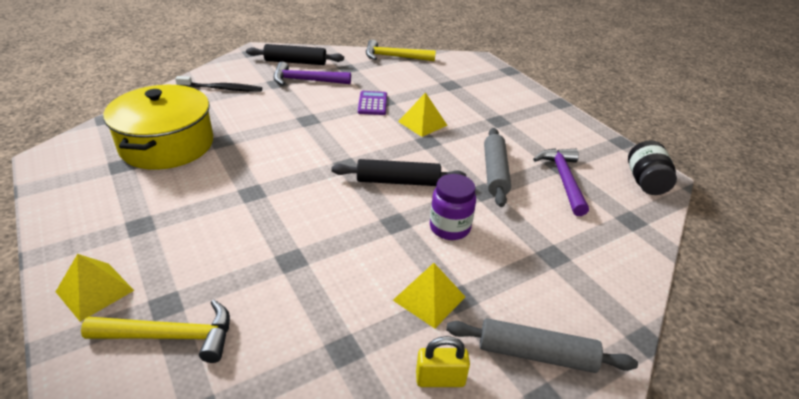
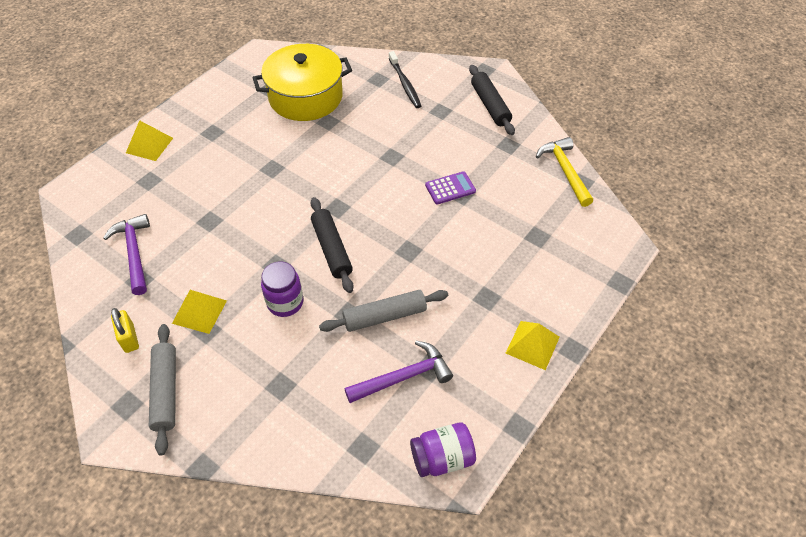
camera: 70 degrees right, 15 degrees up
(171, 336) = (126, 195): yellow hammer -> none
(306, 80) = (459, 127): purple hammer -> purple hammer (134, 253)
(422, 123) = (438, 237): yellow pyramid -> yellow pyramid (532, 345)
(645, 182) = (442, 458): black jar -> purple jar

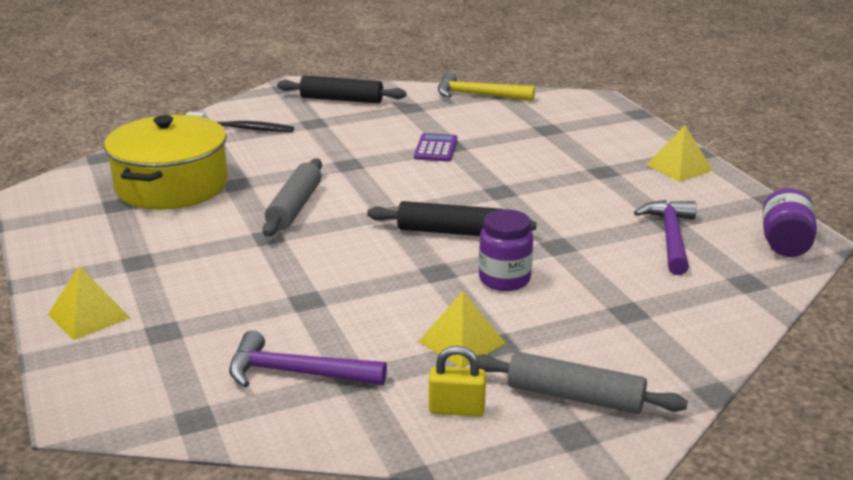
camera: 60 degrees left, 25 degrees down
(384, 316) = (580, 227): grey rolling pin -> grey rolling pin (294, 207)

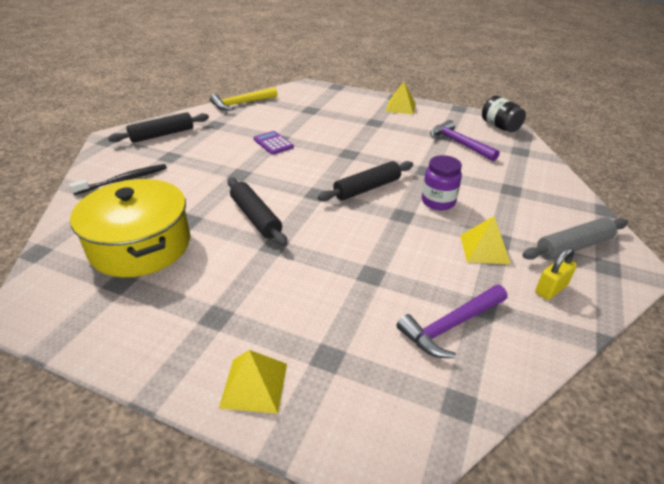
camera: 45 degrees left, 10 degrees up
(294, 207) = (255, 217): grey rolling pin -> black rolling pin
(785, 244) = (500, 126): purple jar -> black jar

